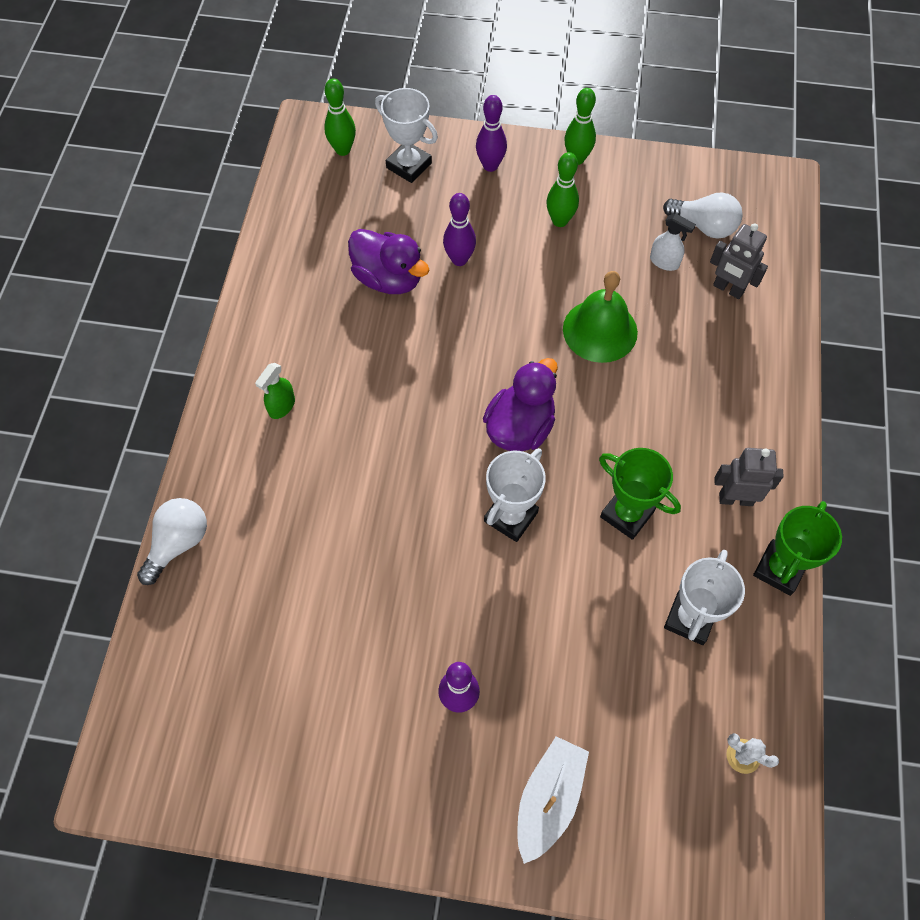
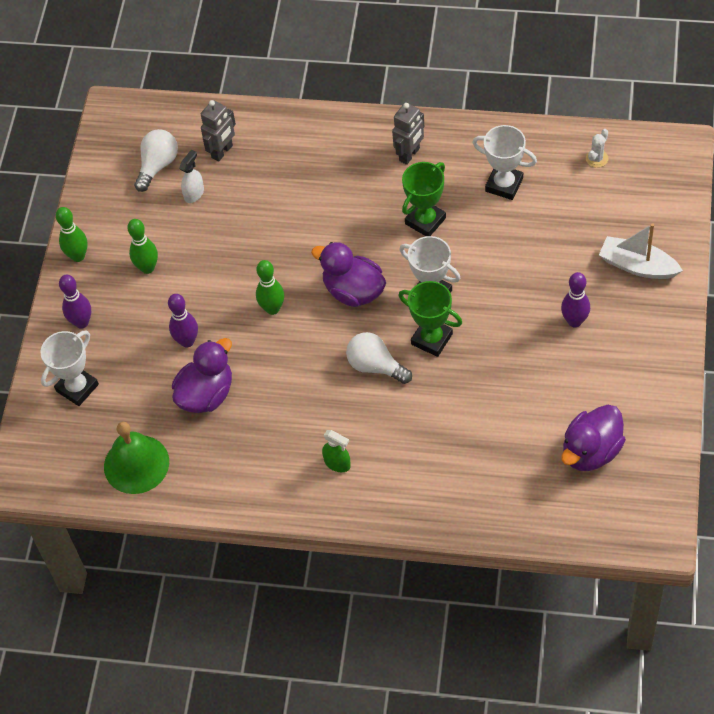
camera: 85 degrees left, 5 degrees down
(178, 543) = (466, 523): white light bulb -> white light bulb (375, 366)
(254, 704) = (591, 451): none -> purple duck
(343, 150) = (54, 445): green bowling pin -> green bowling pin (272, 308)
(600, 330) = (262, 238): green bell -> green bell (136, 464)
(735, 499) = (409, 154): grey robot -> grey robot turned 150 degrees counterclockwise
(779, 569) = (463, 132): green trophy -> green trophy (432, 339)

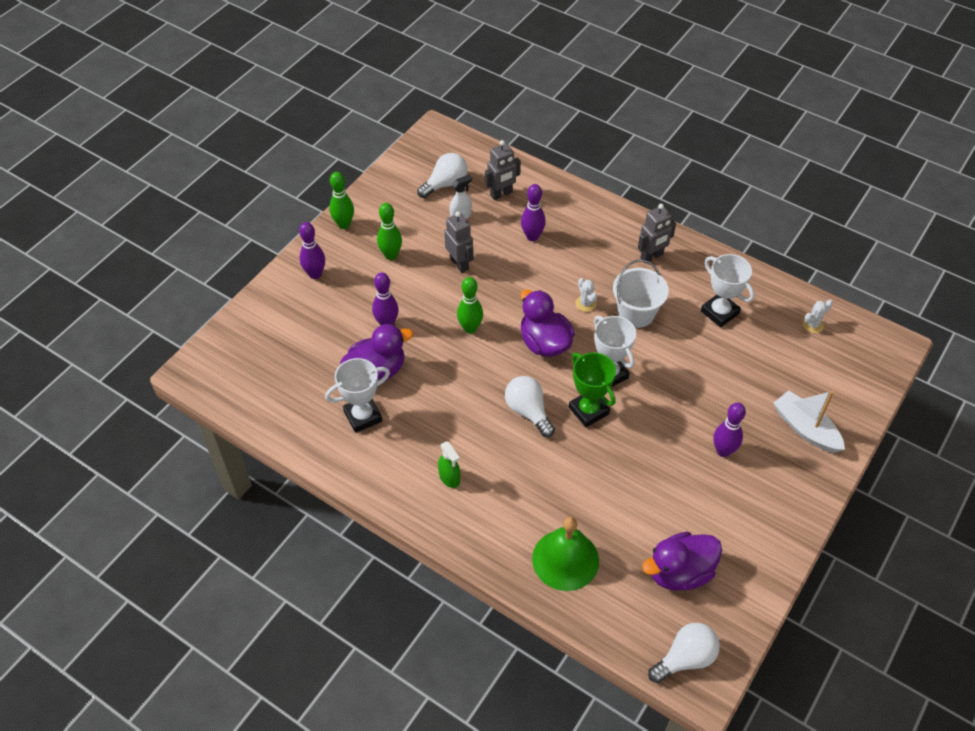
camera: 20 degrees right, 5 degrees down
(77, 388) = (280, 322): white trophy -> white trophy (363, 416)
(136, 464) = (287, 402): green bell -> green bell (565, 559)
(223, 246) = (459, 264): none -> grey robot
(280, 185) = (532, 237): none -> purple bowling pin
(371, 233) = (585, 304): none -> white cactus
(425, 221) = (636, 313): green trophy -> white bucket
(633, 523) = (685, 658): none -> white light bulb

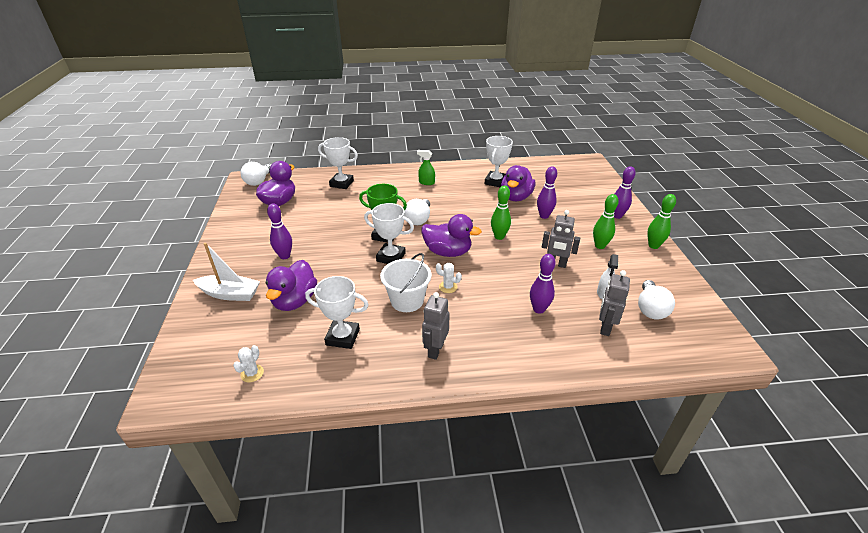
camera: 140 degrees right, 15 degrees down
(528, 411) = (418, 219): white light bulb -> white light bulb turned 90 degrees clockwise
(565, 559) = (341, 183): green bell -> white trophy
(742, 378) = (295, 301): none -> purple duck

